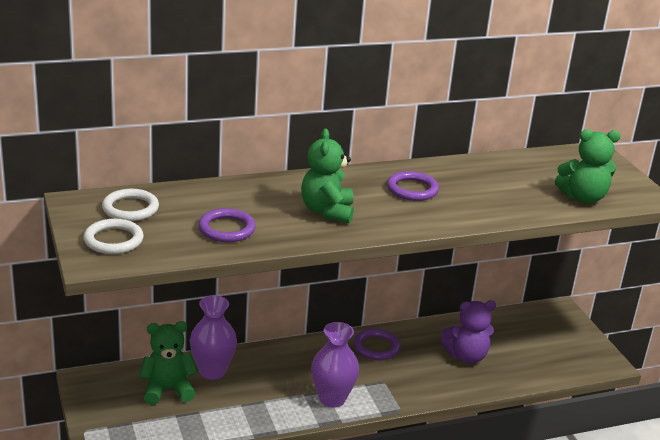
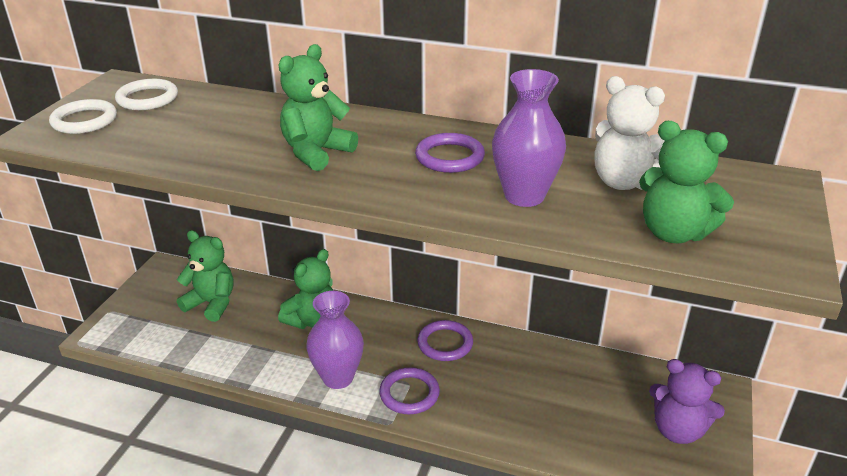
camera: 40 degrees right, 5 degrees up
(212, 371) = (267, 302): purple vase -> purple vase (524, 196)
(226, 229) = (192, 140): purple ring -> purple ring (409, 393)
(265, 369) = (312, 320): none -> green teddy bear
(466, 356) = (534, 396): purple teddy bear -> purple teddy bear (678, 430)
(524, 176) = (623, 182): none -> white teddy bear

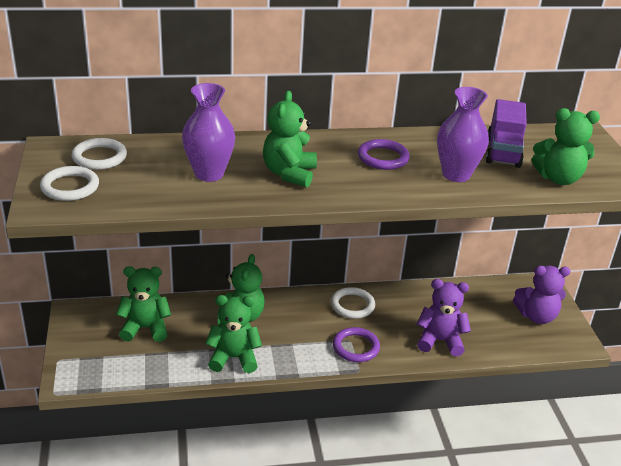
camera: 30 degrees left, 0 degrees up
(268, 362) = (234, 358): none -> green teddy bear
(338, 377) = (296, 352): purple vase -> purple vase (209, 174)
(445, 343) = (352, 305): purple ring -> white ring
(518, 419) = (440, 341): none -> purple teddy bear
(623, 182) = (503, 152): white teddy bear -> purple truck

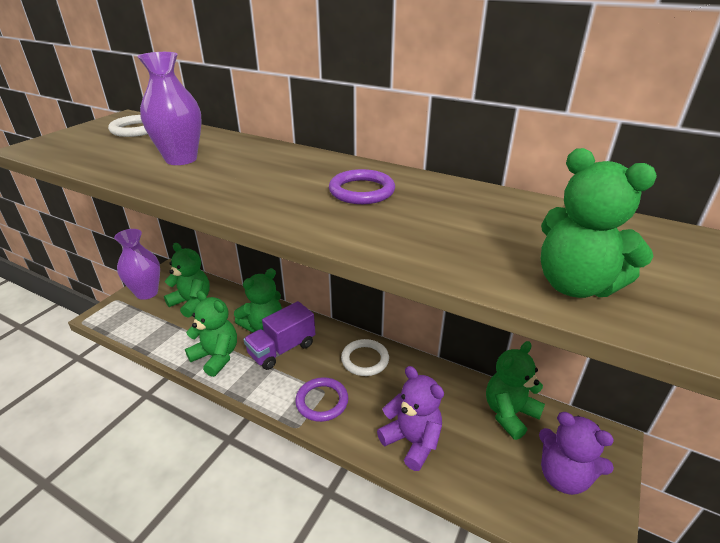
camera: 40 degrees right, 0 degrees up
(70, 187) = (76, 141): white ring -> none
(289, 174) = (244, 178): green teddy bear -> green teddy bear (509, 413)
(456, 174) = (420, 231): purple vase -> purple vase (147, 293)
(503, 152) = (528, 228): purple truck -> purple truck (282, 349)

